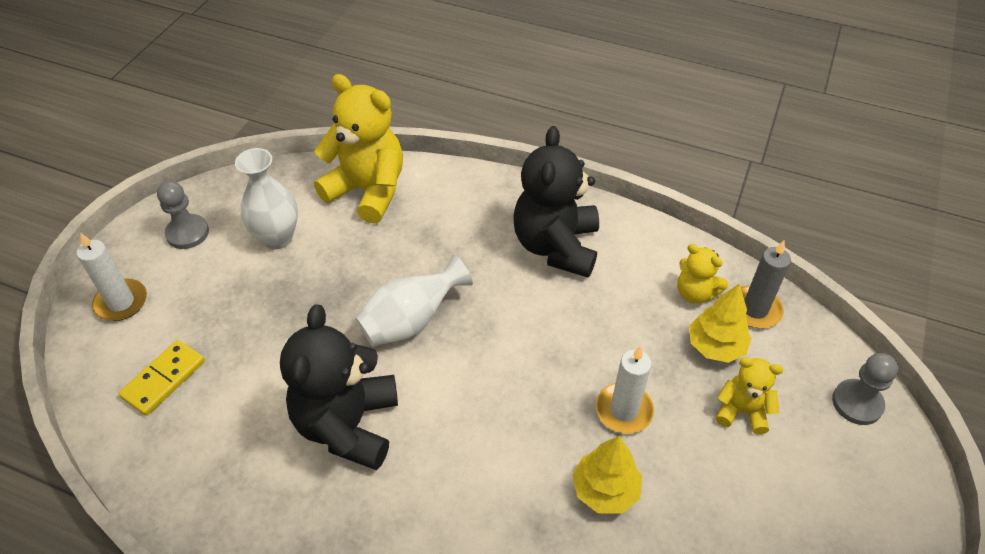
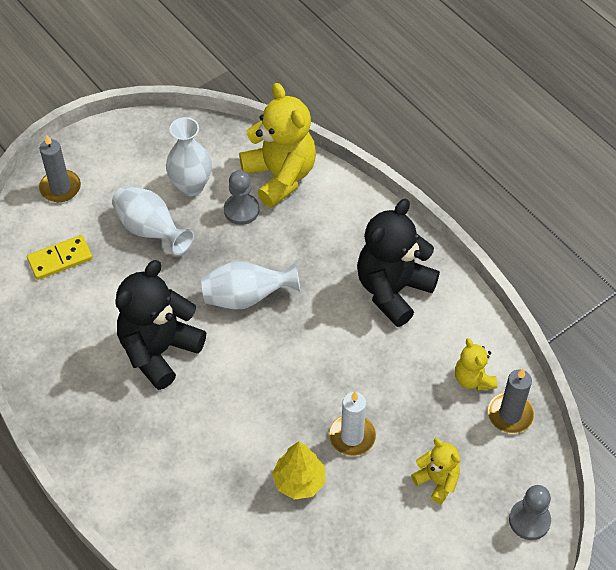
camera: 30 degrees right, 5 degrees up
(121, 302) = (60, 188): white candle -> grey candle
(187, 233) = (131, 153): grey pawn -> grey pawn (241, 210)
(258, 300) = (151, 230): none -> white vase
(715, 346) = (455, 426): yellow tree -> none

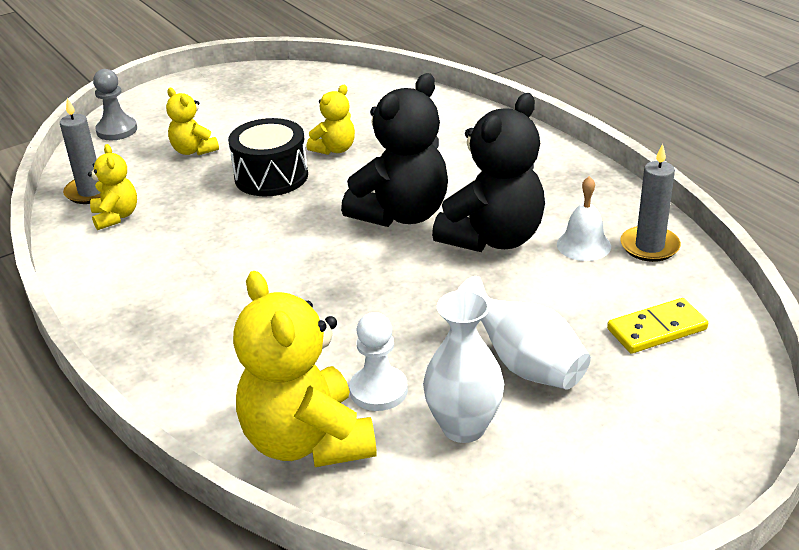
camera: 175 degrees left, 20 degrees down
(60, 188) = (694, 427): grey candle -> grey candle (649, 246)
(90, 342) = (583, 245): none -> white bell
(241, 210) = (378, 390): grey pawn -> white pawn
(246, 297) = (378, 287): white vase -> none
(299, 481) = (334, 149): yellow tree -> yellow teddy bear
(352, 436) = (271, 176): white candle -> black drum
(393, 290) = (176, 294): black teddy bear -> black teddy bear (401, 214)

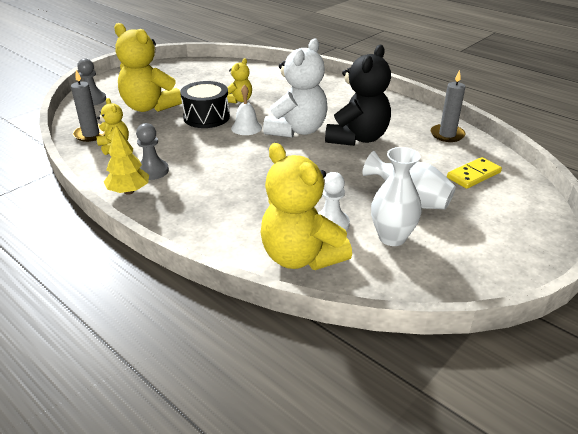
camera: 15 degrees left, 0 degrees up
(106, 297) = (129, 191): none -> yellow tree
(153, 265) = (152, 171): none -> grey pawn
(193, 150) = (149, 107): yellow teddy bear -> yellow teddy bear, size x1.95
(401, 214) = (297, 130): black teddy bear -> white teddy bear
(583, 245) = (410, 137): white bell -> white bell (246, 127)

